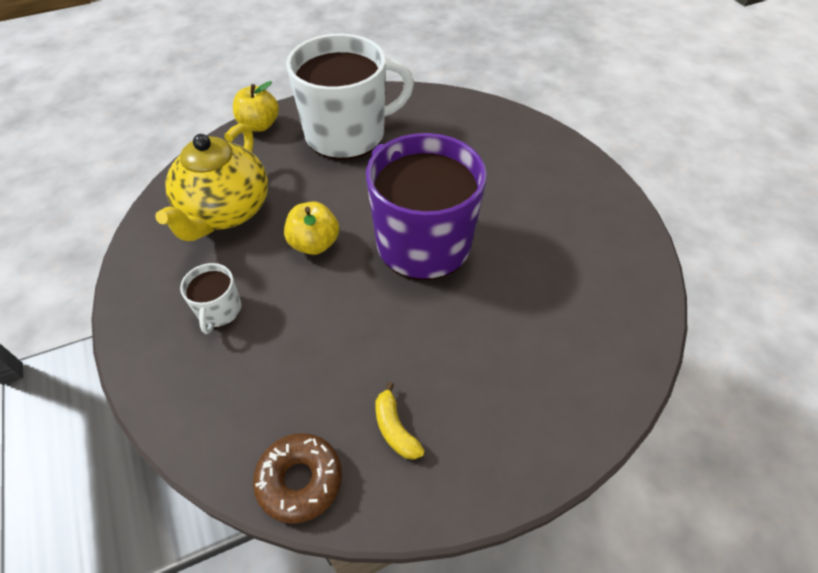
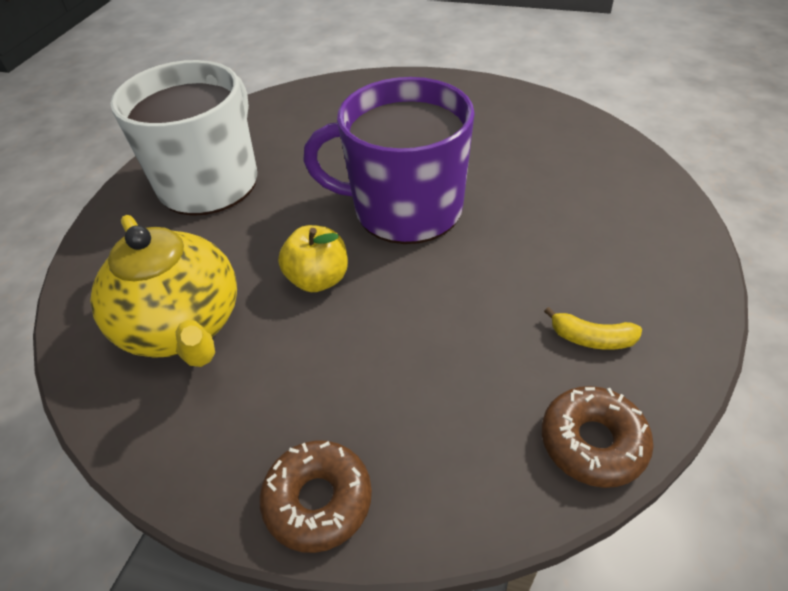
camera: 45 degrees left, 5 degrees down
(155, 359) = (318, 500): none -> brown donut
(219, 311) = (316, 402): white mug -> none
(259, 125) = (100, 235): yellow apple -> none

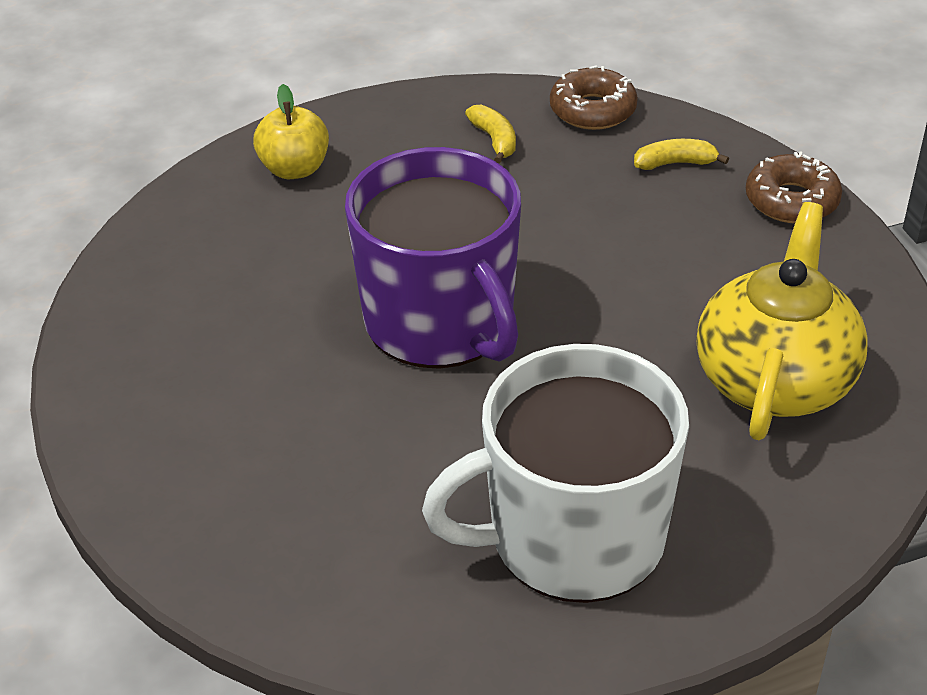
camera: 130 degrees left, 5 degrees down
(318, 279) = (611, 324): yellow apple -> yellow apple (294, 169)
(453, 448) = (675, 163): none -> yellow banana

